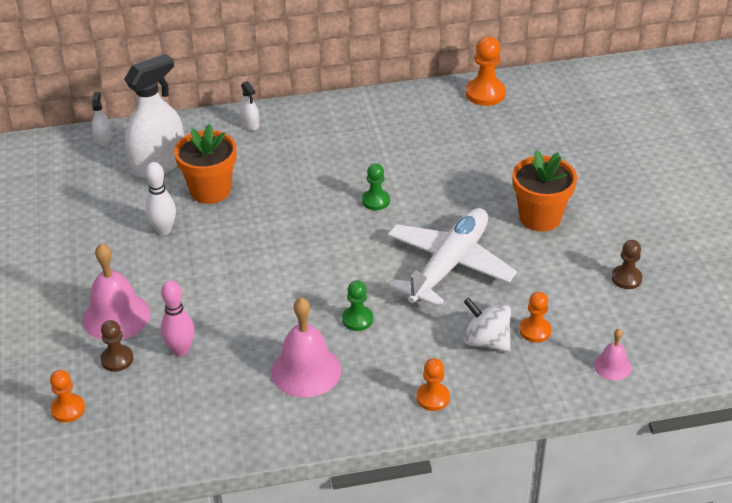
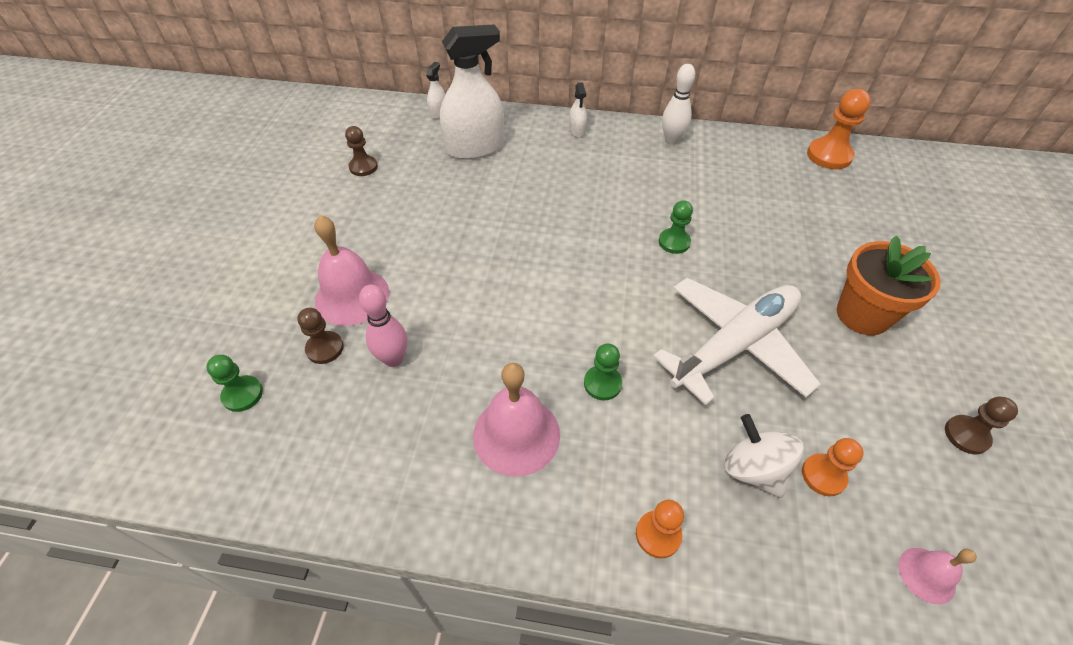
camera: 20 degrees right, 10 degrees up
(58, 208) = (363, 167): none -> brown pawn
(68, 409) = (242, 394): orange pawn -> green pawn
(164, 230) = (446, 215): white bowling pin -> white bowling pin (671, 140)
(210, 190) = (510, 186): orange flower pot -> none

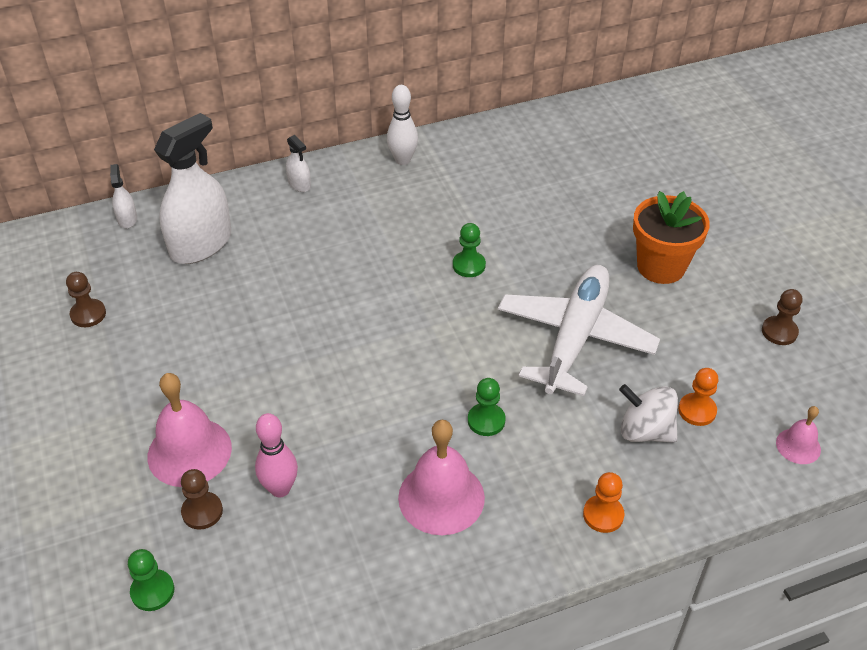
camera: 30 degrees left, 5 degrees down
(829, 155) = (557, 123): orange pawn -> none

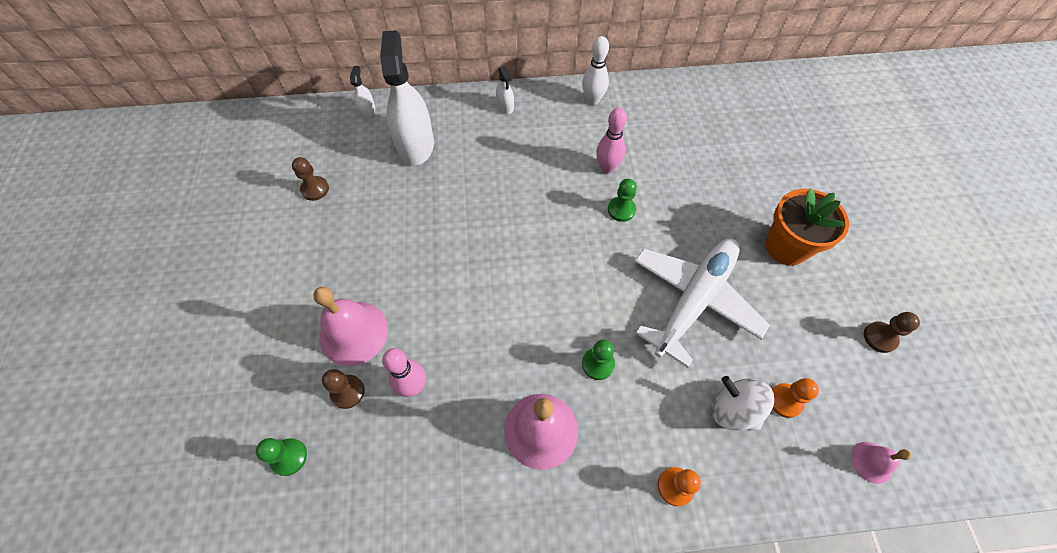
camera: 15 degrees right, 15 degrees up
(201, 244) = (415, 145): white spray bottle -> white spray bottle turned 60 degrees counterclockwise
(440, 226) = (607, 168): none -> pink bowling pin

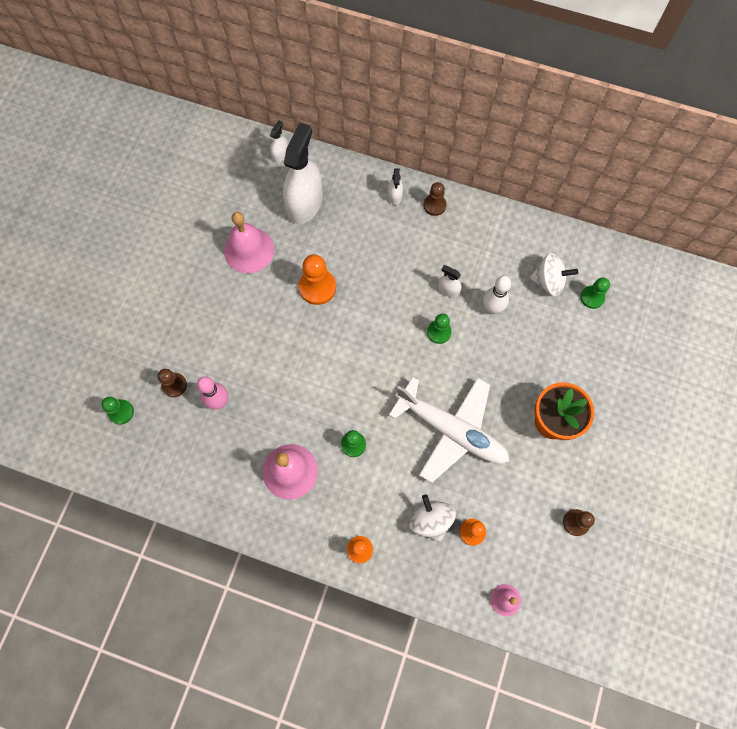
camera: 25 degrees right, 10 degrees up
(315, 189) = (211, 212): brown pawn -> brown pawn (434, 205)
(354, 333) = (195, 344): pink bell -> pink bell (249, 250)
(470, 217) = (317, 287): none -> orange pawn
(592, 100) = (472, 220): white bowling pin -> white bowling pin (492, 308)
(607, 168) = (448, 290): pink bowling pin -> white spray bottle
(693, 300) = (451, 430): white plane -> white plane turned 60 degrees clockwise
(696, 125) = (548, 281): none -> white spinning top
(744, 123) = (592, 297): none -> green pawn

